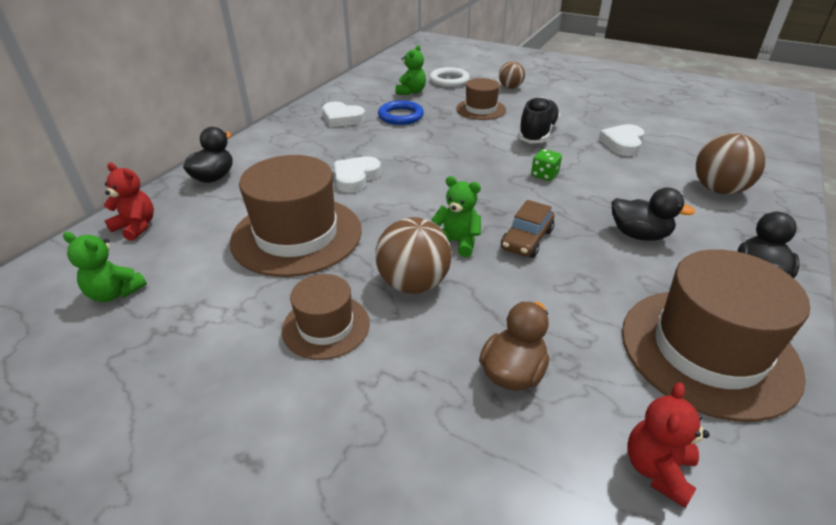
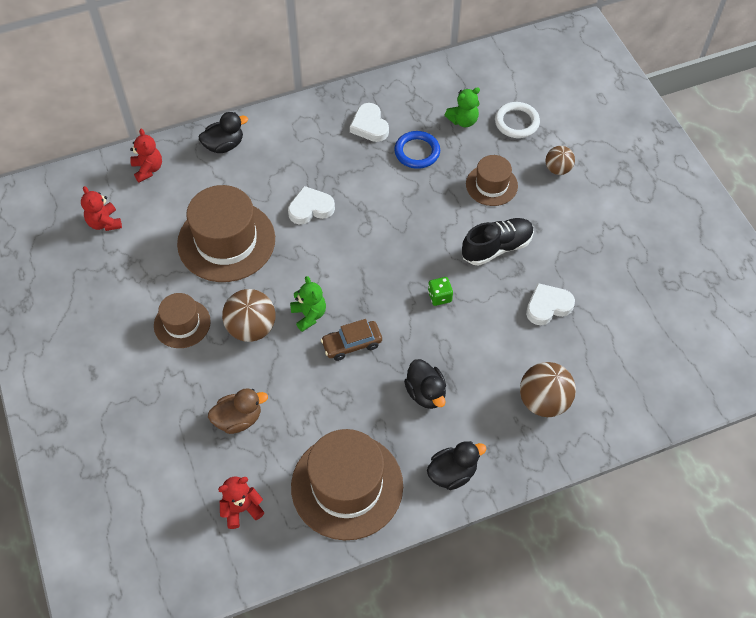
camera: 40 degrees right, 20 degrees up
(115, 293) = (104, 223): green teddy bear -> red teddy bear

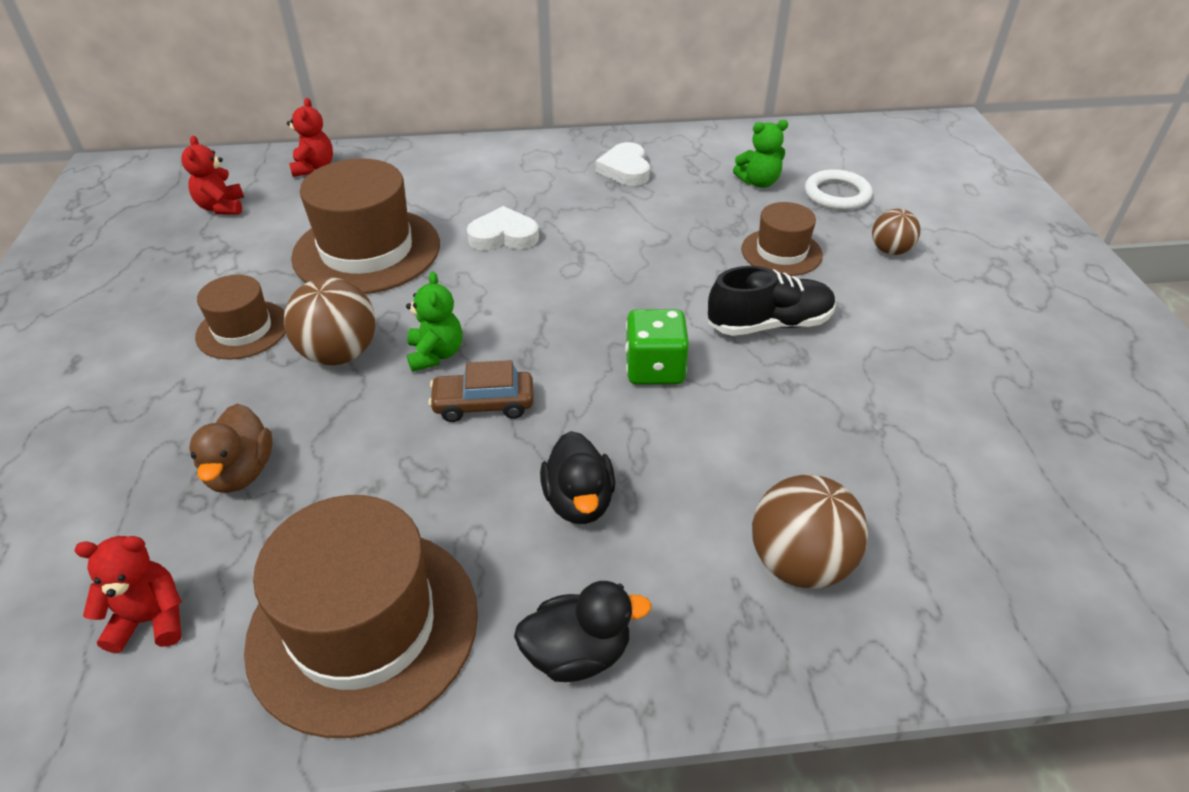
camera: 15 degrees right, 15 degrees down
(224, 145) = (424, 160): black duck -> none
(238, 419) = (241, 472): brown duck -> brown duck turned 90 degrees clockwise
(417, 152) = (681, 203): blue ring -> none
(439, 296) = (654, 369): green dice -> green dice, size x1.62
(548, 306) = (839, 416): white heart -> none

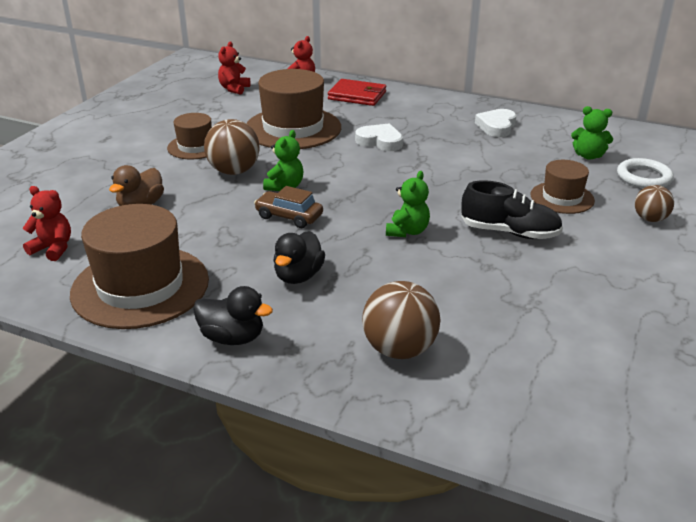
camera: 30 degrees right, 10 degrees down
(412, 170) = (357, 96): none -> red wallet
(654, 369) = (407, 231): green dice -> green teddy bear

